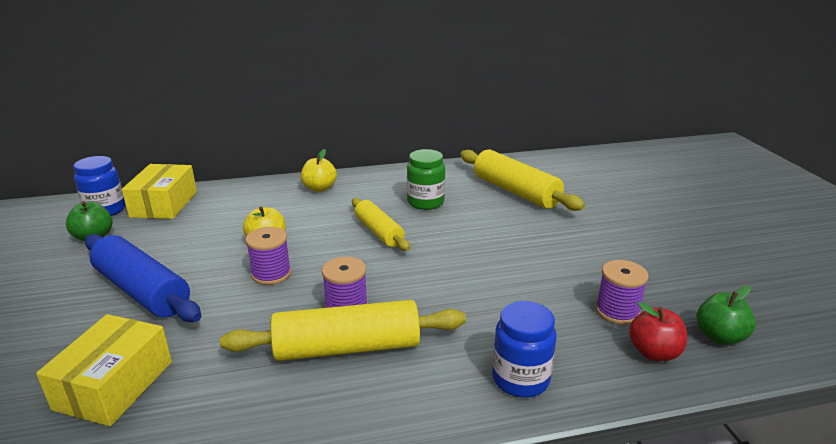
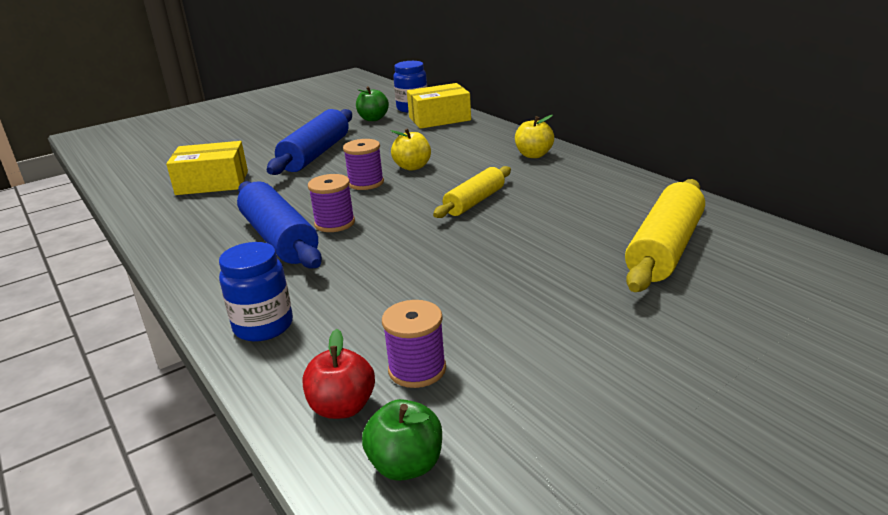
camera: 70 degrees right, 0 degrees up
(347, 347) = (279, 238): yellow rolling pin -> blue rolling pin
(425, 202) = (564, 206): green jar -> none

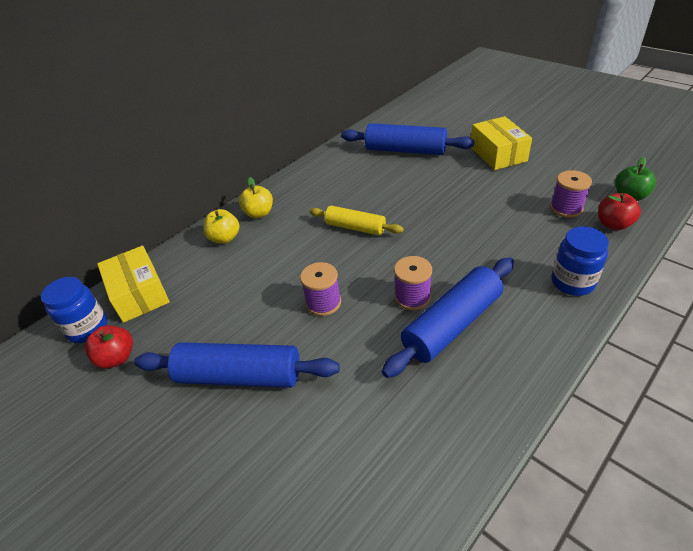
camera: 100 degrees left, 15 degrees up
(212, 183) = (333, 457): yellow box -> yellow box (498, 154)
(373, 119) = (117, 358): green apple -> red apple
(412, 167) = (283, 280): yellow apple -> yellow apple (225, 238)
(665, 249) = (405, 150): yellow rolling pin -> blue rolling pin

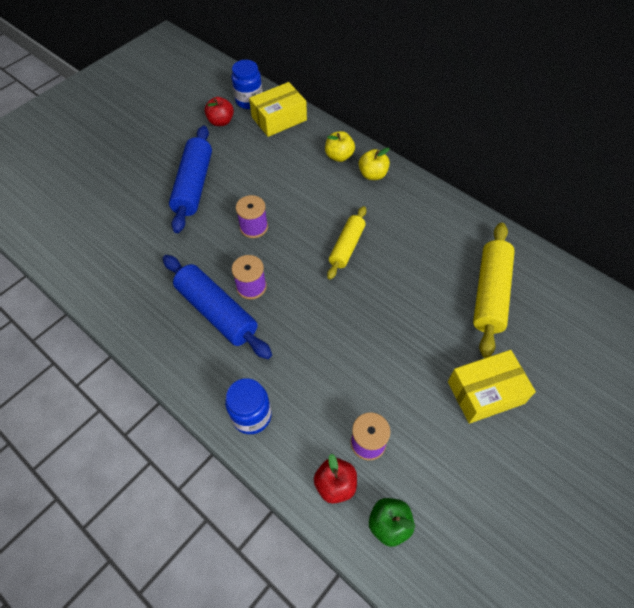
camera: 85 degrees right, 15 degrees up
(405, 150) = (490, 294): blue rolling pin -> yellow rolling pin

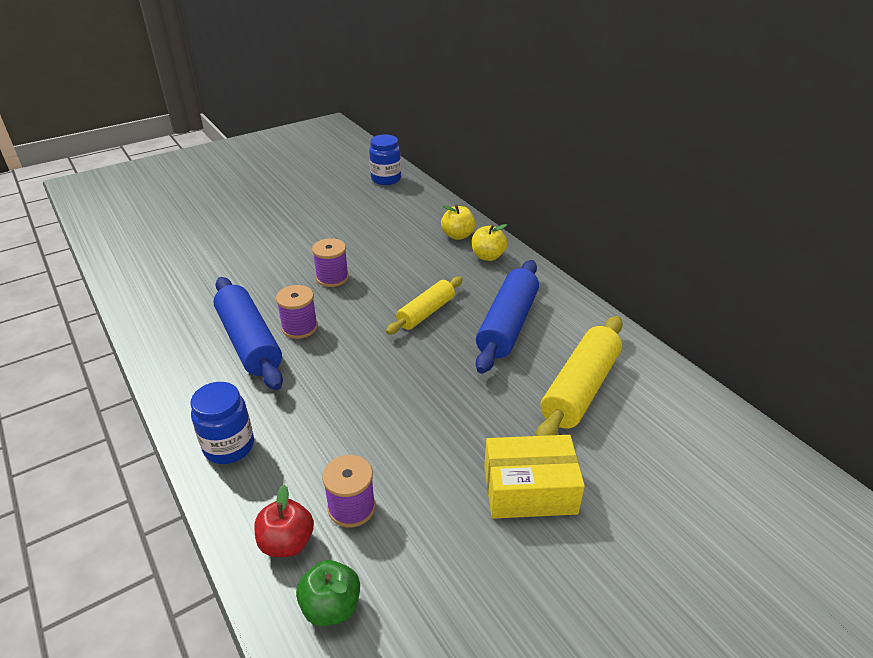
camera: 15 degrees right, 20 degrees down
(194, 185) = (290, 234): blue rolling pin -> blue rolling pin (508, 325)
(221, 121) = (348, 190): red apple -> none
(279, 118) = (409, 196): yellow box -> none

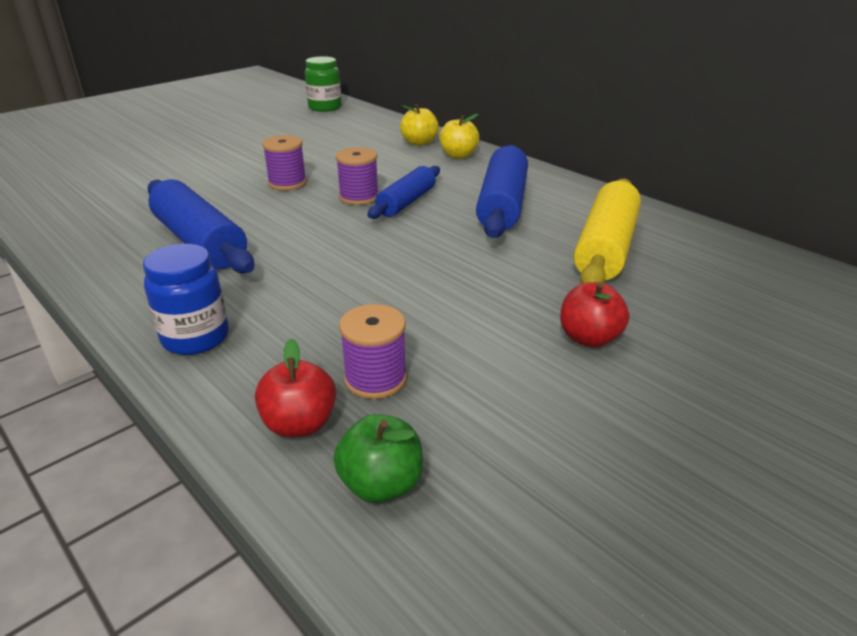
camera: 10 degrees left, 5 degrees down
(299, 327) = (260, 225): purple spool -> purple spool (359, 197)
(386, 179) = (325, 107): blue jar -> green jar
(426, 313) = (406, 202): yellow rolling pin -> blue rolling pin
(529, 489) = (589, 338): yellow box -> red apple

